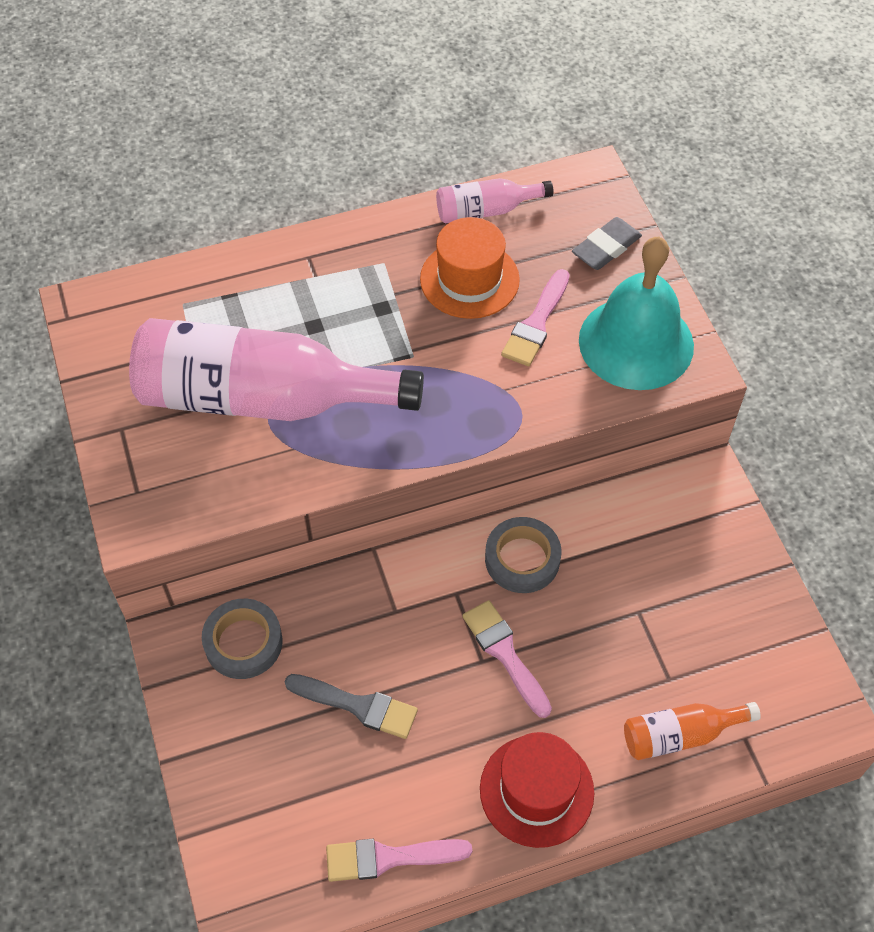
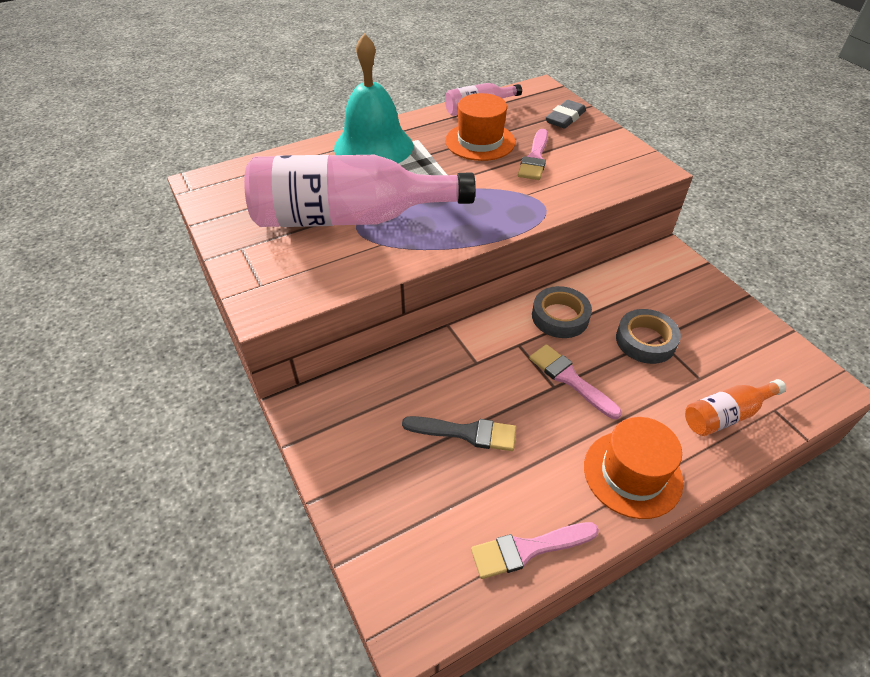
camera: 10 degrees left, 10 degrees down
(243, 642) = (361, 401): grey tape -> grey tape (645, 340)
(536, 790) = (632, 473): red hat -> orange hat
(636, 342) = (607, 161): turquoise bell -> turquoise bell (373, 146)

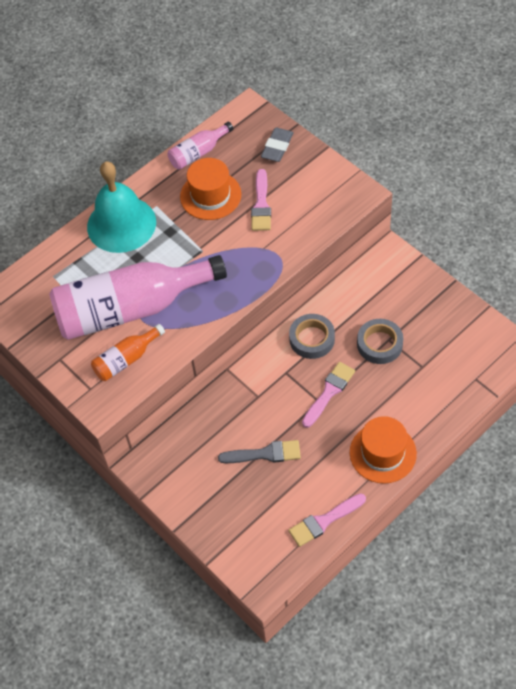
camera: 10 degrees left, 10 degrees up
(570, 379) = (329, 392): pink brush -> pink brush turned 90 degrees clockwise
(726, 415) = (442, 392): orange bottle -> orange bottle (126, 359)

